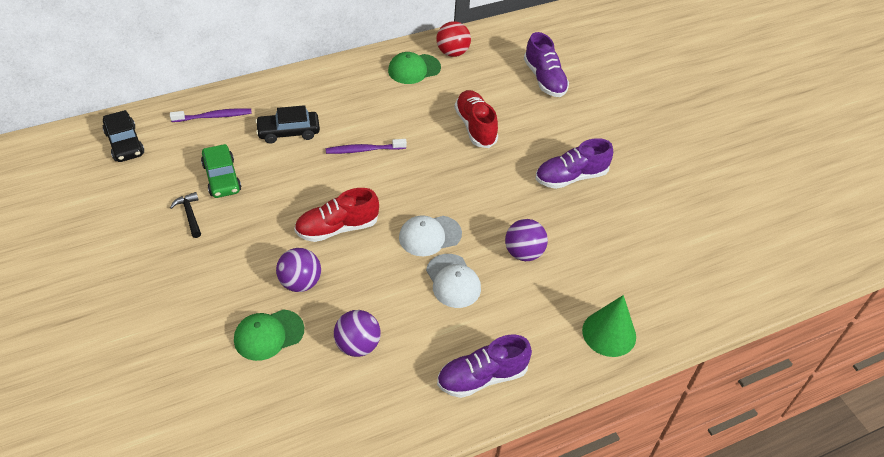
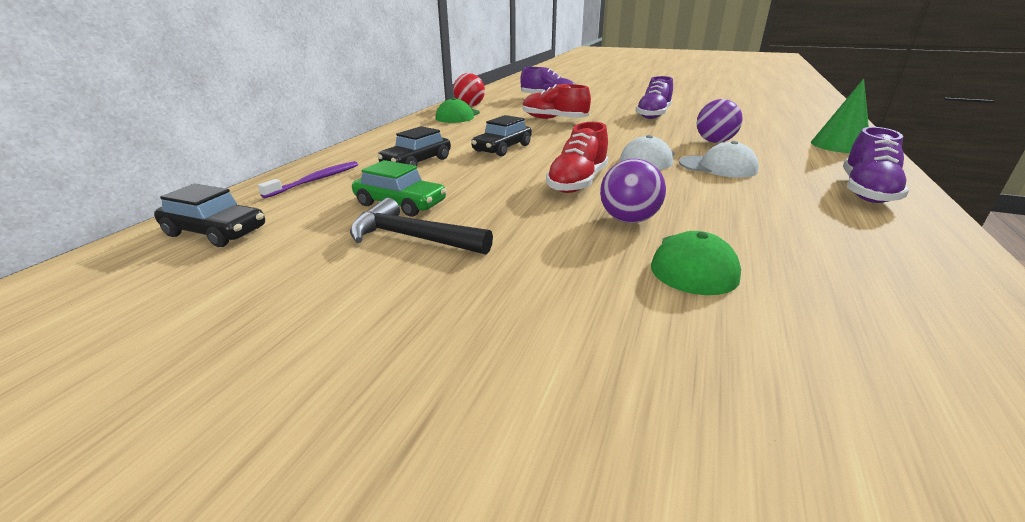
camera: 40 degrees left, 20 degrees down
(189, 214) = (412, 238): black hammer -> black hammer, size x1.66
(357, 345) = (767, 224): purple ball -> none
(364, 150) = (502, 148): purple toothbrush -> black car

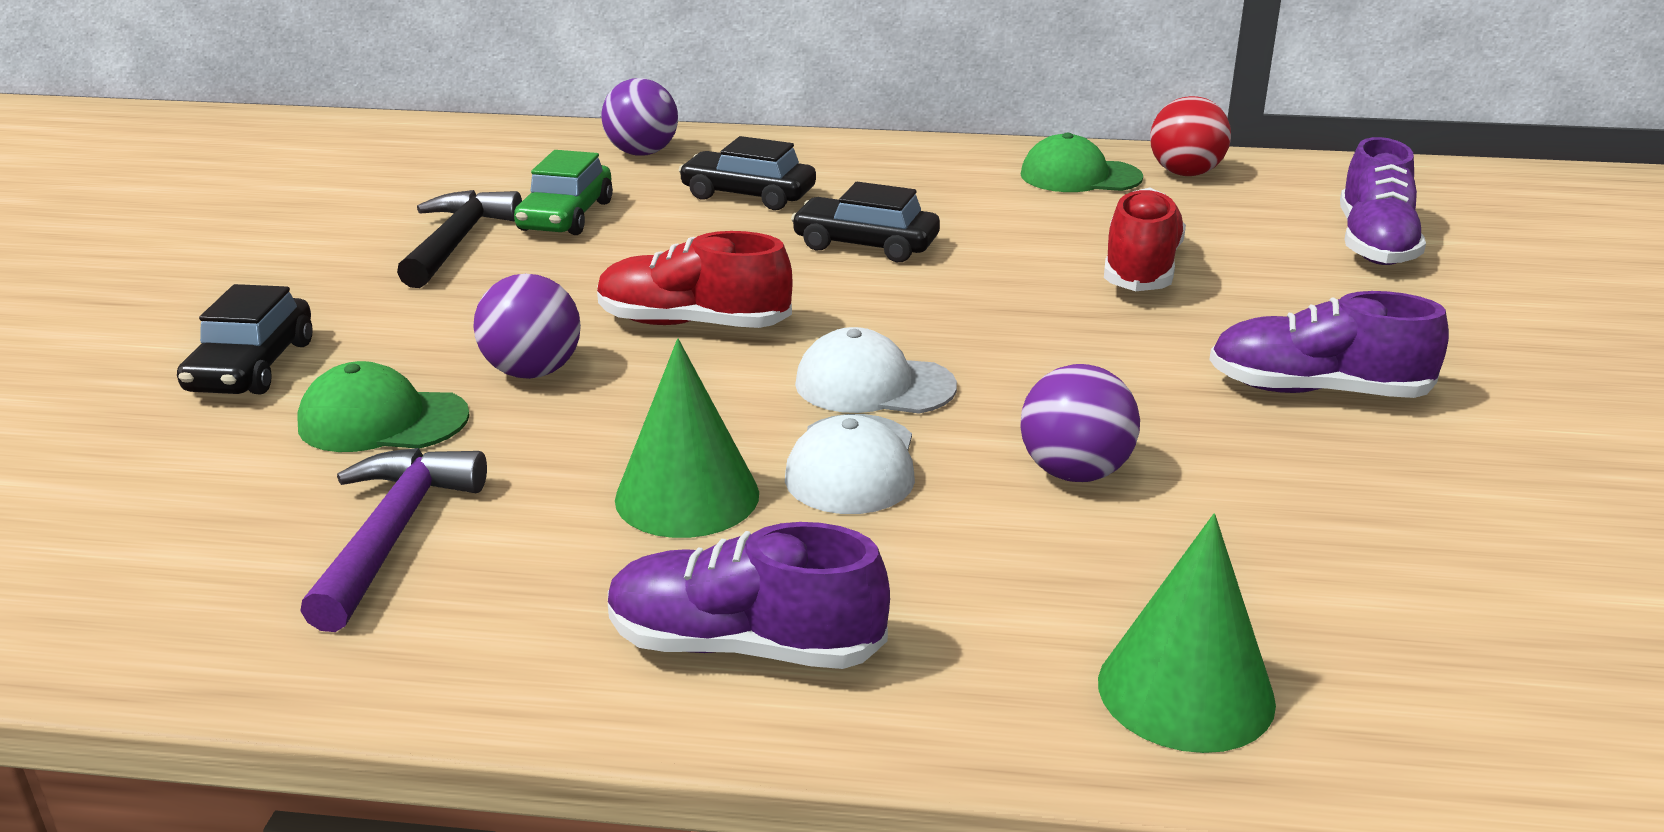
camera: 75 degrees right, 0 degrees up
(216, 232) = (466, 149): black car -> black car (252, 366)
(316, 180) = (642, 153): purple toothbrush -> purple ball
(755, 193) = (687, 496): none -> green cone
(829, 259) = (393, 534): none -> purple hammer

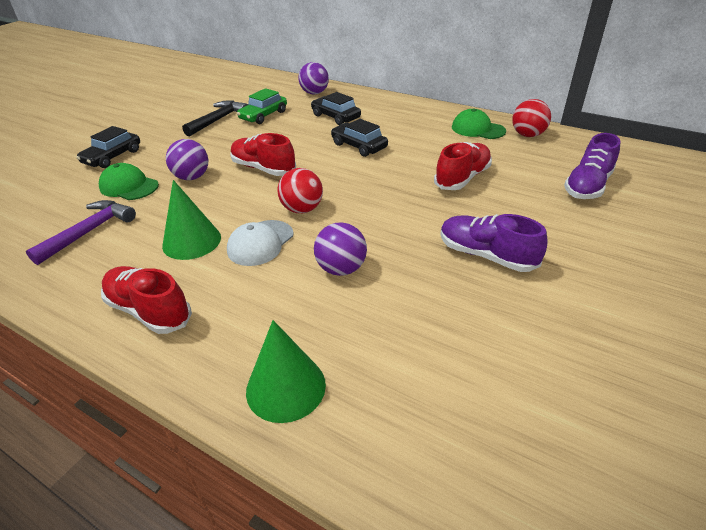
camera: 25 degrees right, 10 degrees up
(745, 646) = (149, 311): purple shoe -> red shoe
(874, 385) = (302, 209): white cap -> red ball

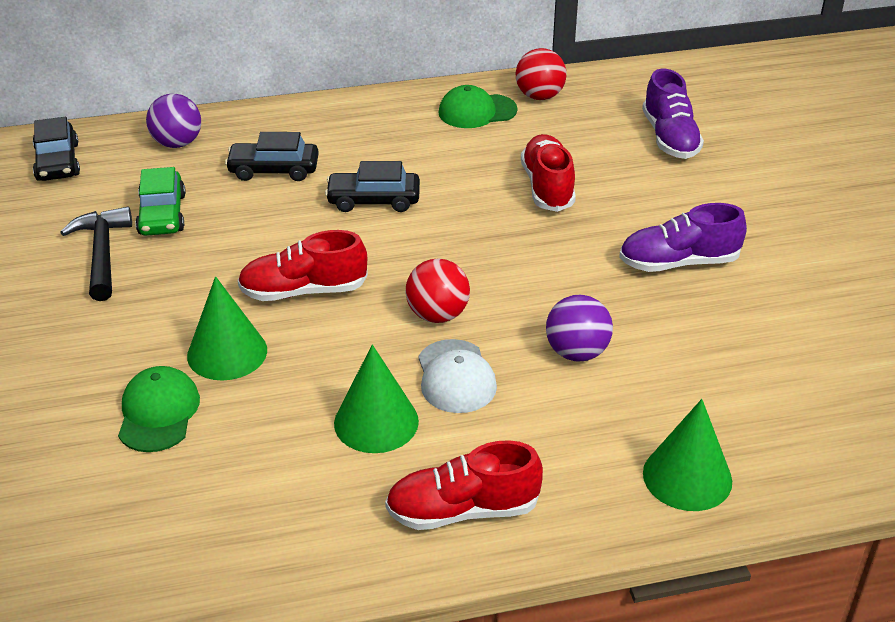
camera: 45 degrees left, 0 degrees up
(90, 232) = (224, 492): purple hammer -> none
(112, 157) = (40, 391): black car -> black car (58, 162)
(129, 186) = (158, 413): green cap -> green cap turned 105 degrees clockwise
(192, 177) = (227, 353): purple ball -> green cone

